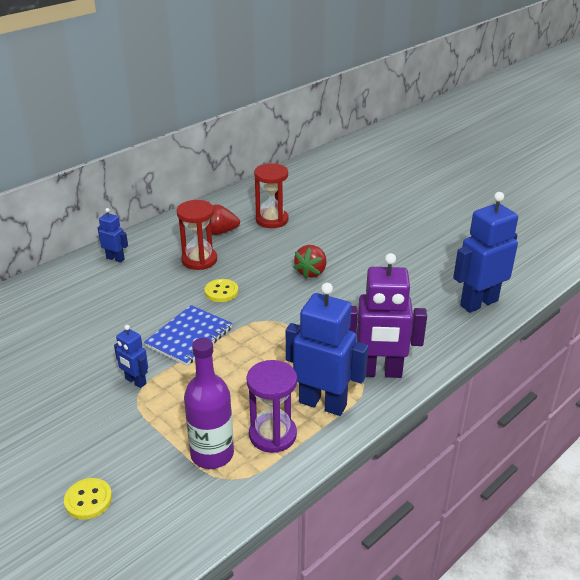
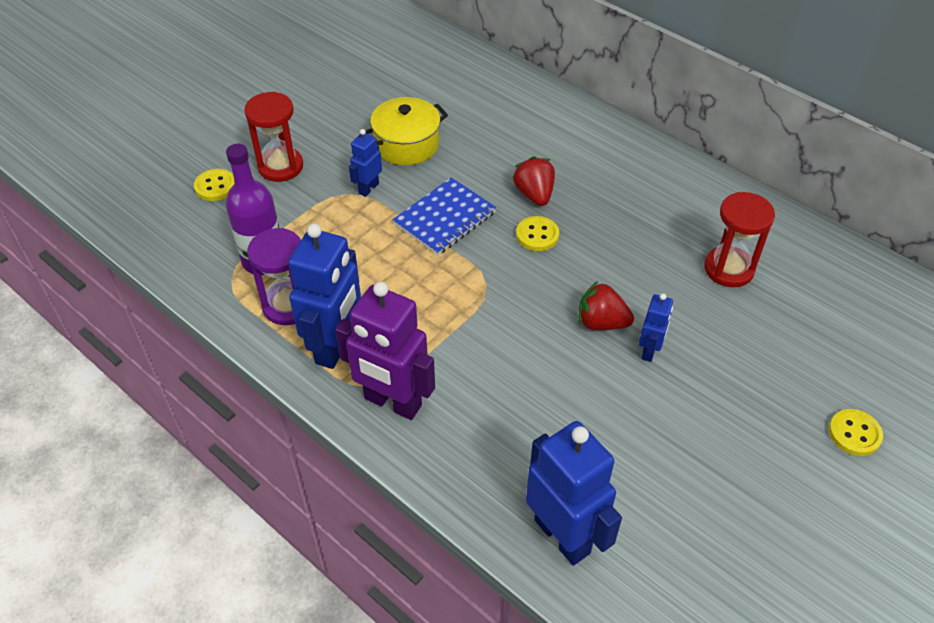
camera: 85 degrees right, 15 degrees up
(85, 355) = (407, 145): none -> yellow pot
(115, 258) = (588, 132): blue robot -> blue robot (649, 350)
(189, 337) = (445, 218): blue notebook -> blue notebook turned 75 degrees counterclockwise
(199, 260) = (603, 205): red hourglass -> red hourglass (280, 166)
(220, 232) = (677, 217): red strawberry -> red strawberry (534, 194)
(379, 372) = (392, 402): purple robot -> purple robot turned 60 degrees counterclockwise
(397, 200) = (854, 433): none -> yellow button

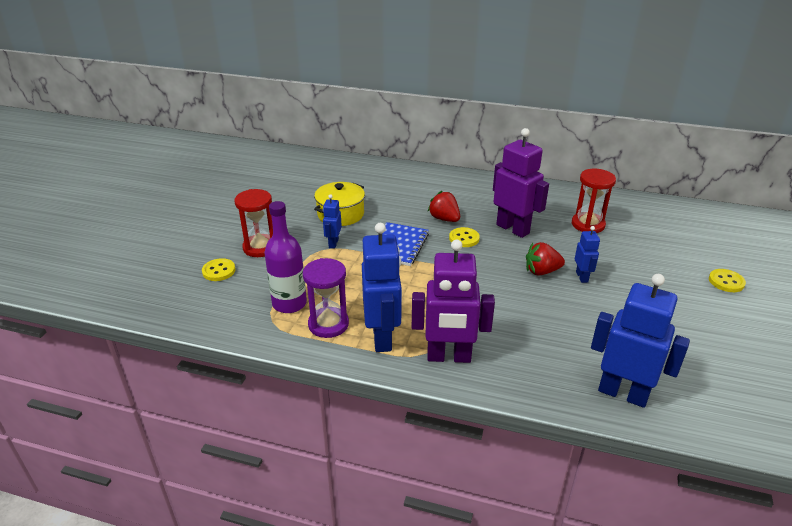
camera: 25 degrees left, 15 degrees down
(615, 241) = (513, 229): none -> purple robot

